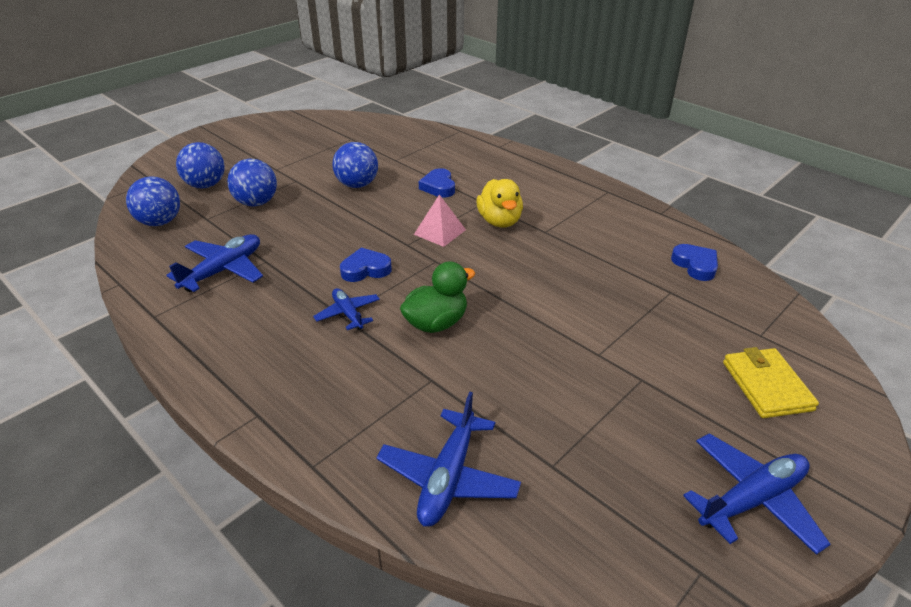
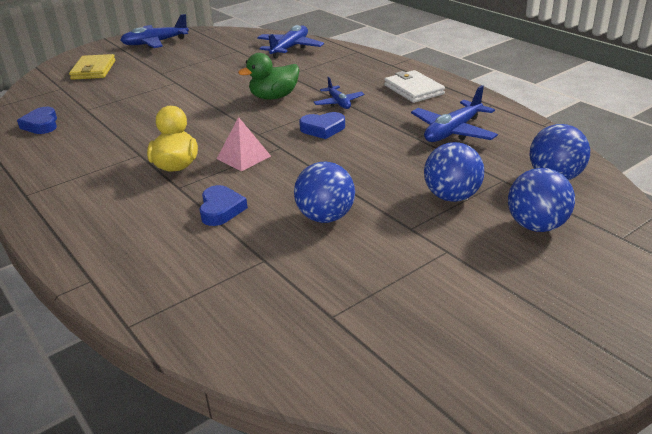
camera: 170 degrees left, 5 degrees down
(242, 345) = (413, 89): none -> white wallet

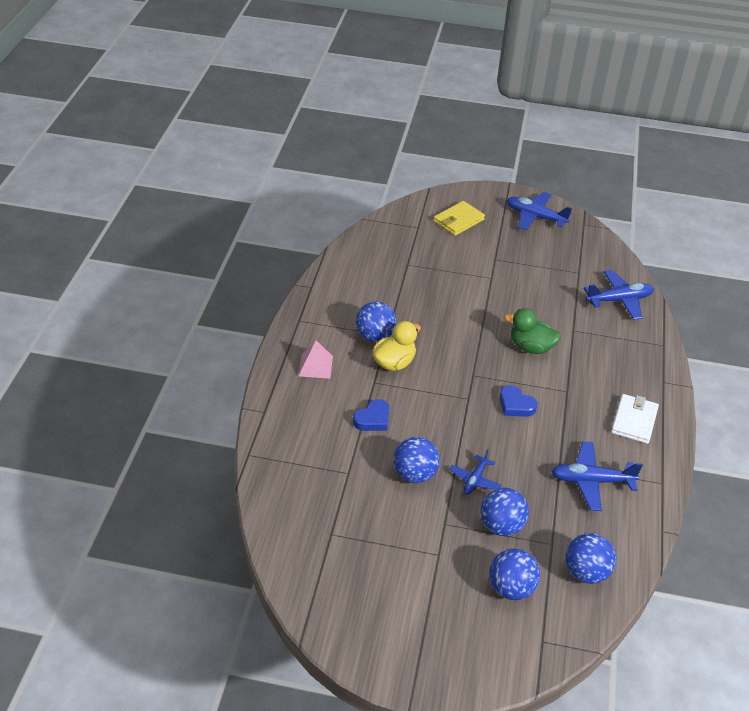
camera: 45 degrees right, 10 degrees up
(41, 125) = (368, 260): blue heart -> none
(128, 161) = (375, 336): none -> blue ball
(243, 157) = (437, 388): pink pyramid -> pink pyramid (315, 366)
(338, 103) = (563, 389): blue plane -> blue plane (475, 480)

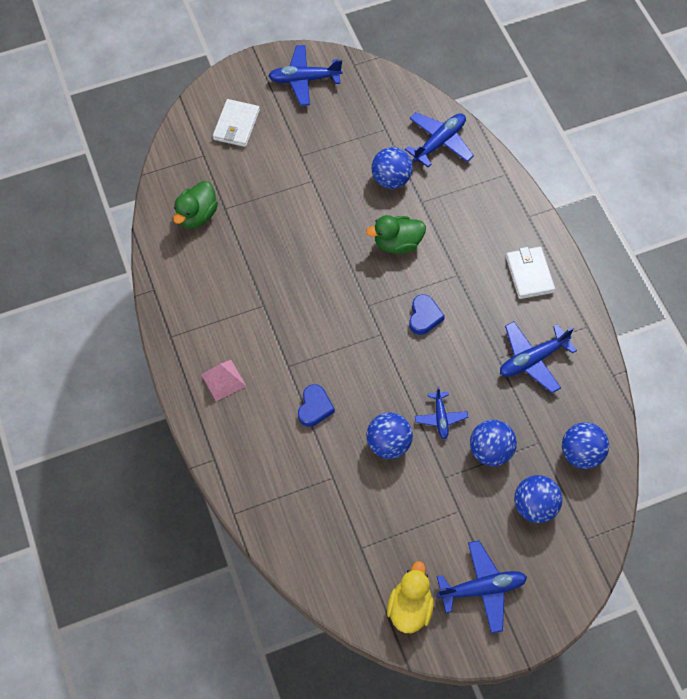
camera: 30 degrees left, 20 degrees up
(375, 336) = (253, 313): blue ball -> blue ball (391, 179)
(382, 259) = (197, 215): none -> green duck
(394, 363) = (291, 333): yellow duck -> yellow duck (409, 607)
(413, 623) = (482, 589): none -> blue plane
(458, 220) = (236, 125): yellow wallet -> white wallet
(515, 405) = (424, 317): blue heart -> blue heart turned 90 degrees counterclockwise

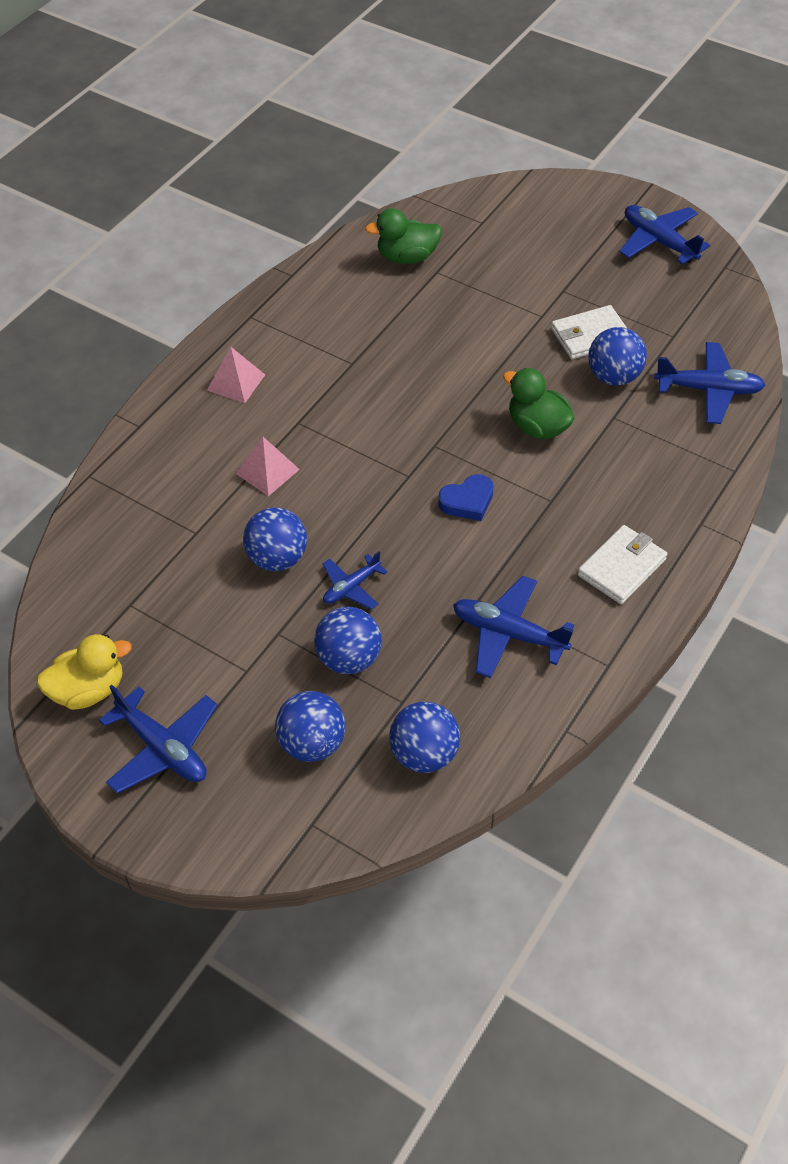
camera: 55 degrees right, 10 degrees down
(236, 125) = (544, 225): white wallet -> white wallet (590, 336)
(314, 407) = (267, 471): blue heart -> pink pyramid

